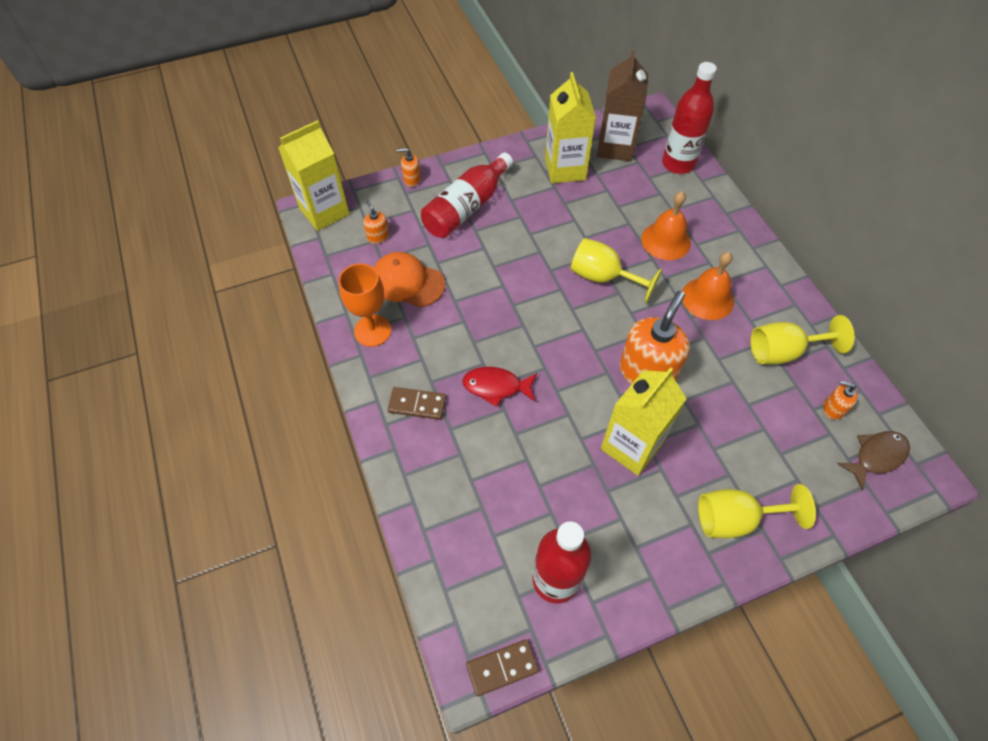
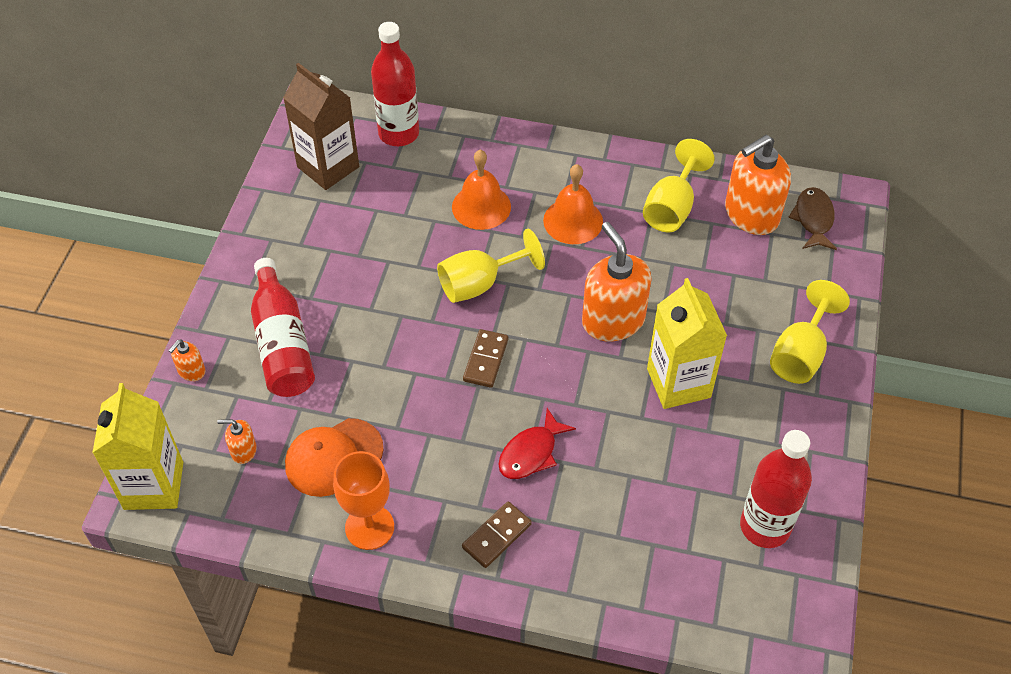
camera: 55 degrees left, 5 degrees down
(502, 668) = (817, 620): brown domino -> brown domino (486, 360)
(565, 169) = (315, 226): yellow carton -> none
(833, 408) = (751, 214): orange soap dispenser -> orange soap dispenser, size x2.21

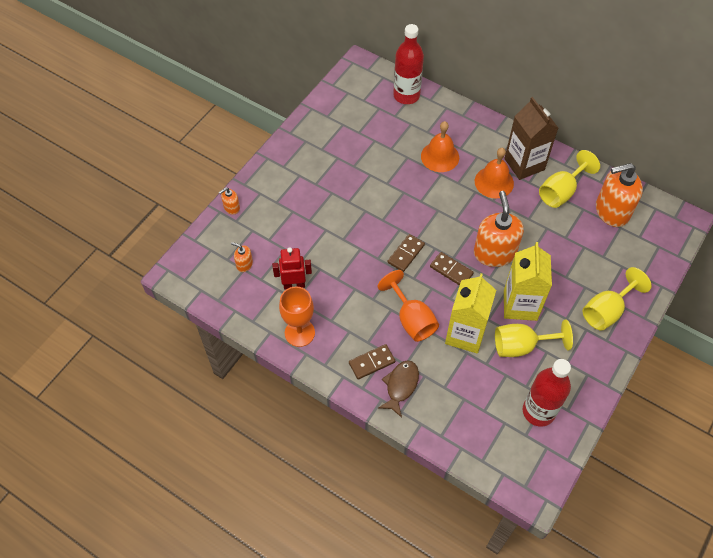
camera: 20 degrees right, 5 degrees up
(153, 485) = (187, 269): yellow carton -> yellow carton (465, 334)
(282, 343) = (289, 207): red bottle -> none
(328, 167) = (355, 105): brown carton -> brown carton (524, 164)
(333, 457) = (294, 285): orange cap -> red robot
(480, 284) = (420, 205): yellow goblet -> yellow goblet (521, 346)
(531, 453) = (411, 319): red fish -> orange goblet
(561, 364) = (451, 270): none -> brown domino
(813, 219) = (652, 226): brown fish -> brown fish (400, 386)

